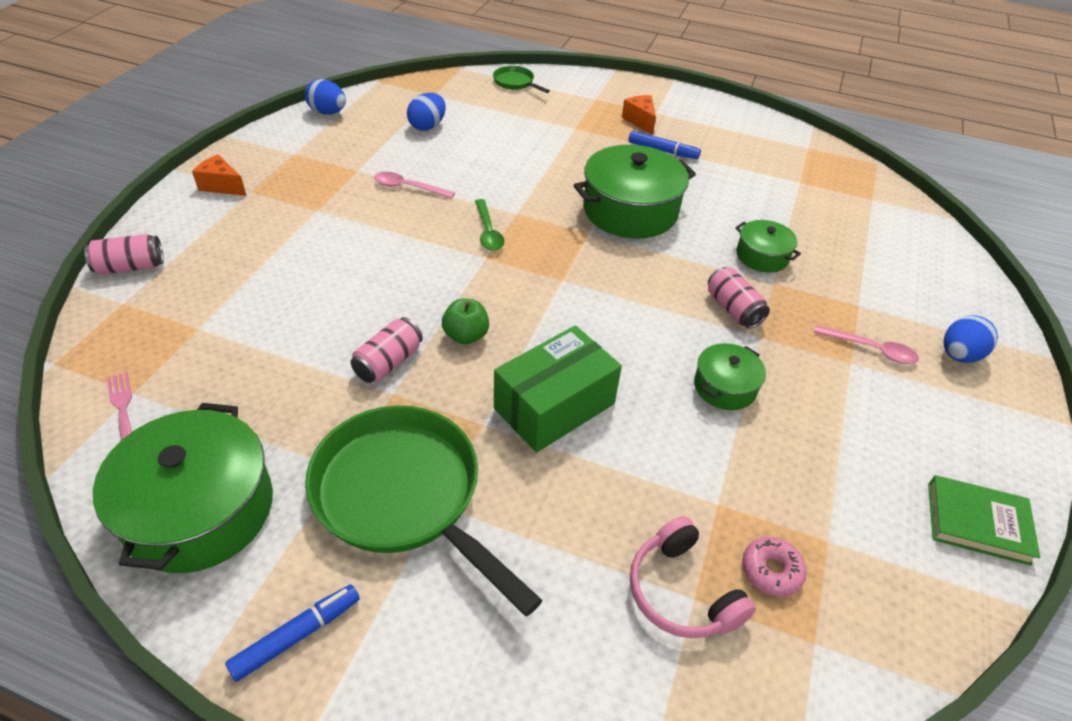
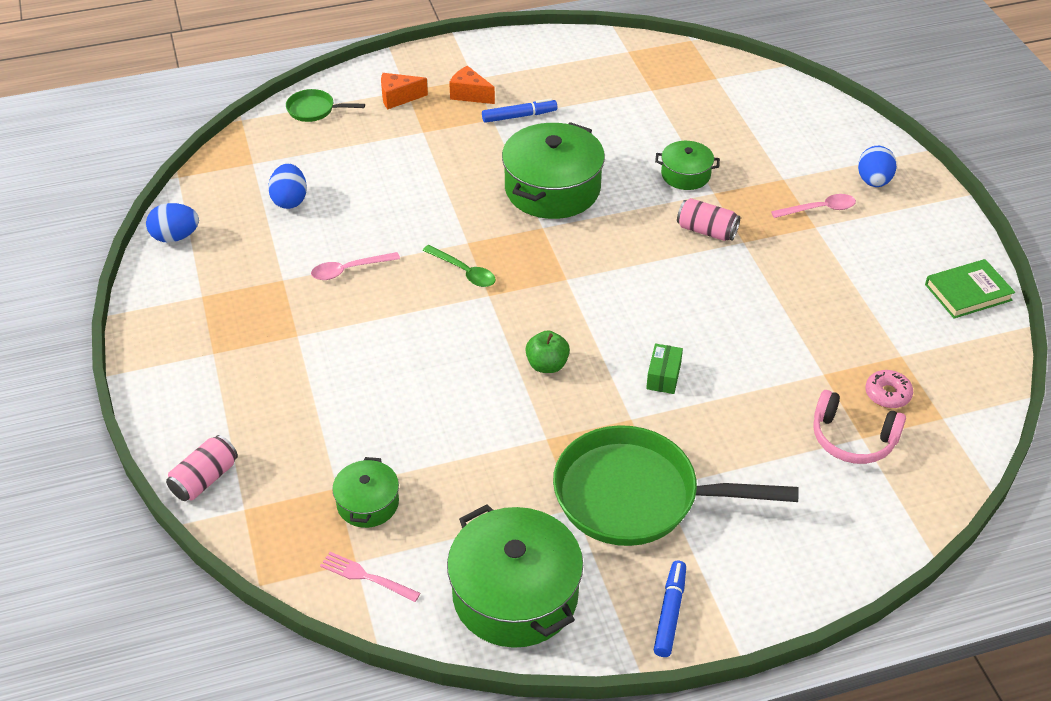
camera: 35 degrees left, 0 degrees up
(222, 186) = (178, 364): orange cheese -> orange cheese (398, 98)
(388, 362) = (516, 419): pink can -> none
(554, 406) = (663, 376): green box -> green box, size x0.47
(724, 387) = (756, 294): green pot -> green pot (367, 503)

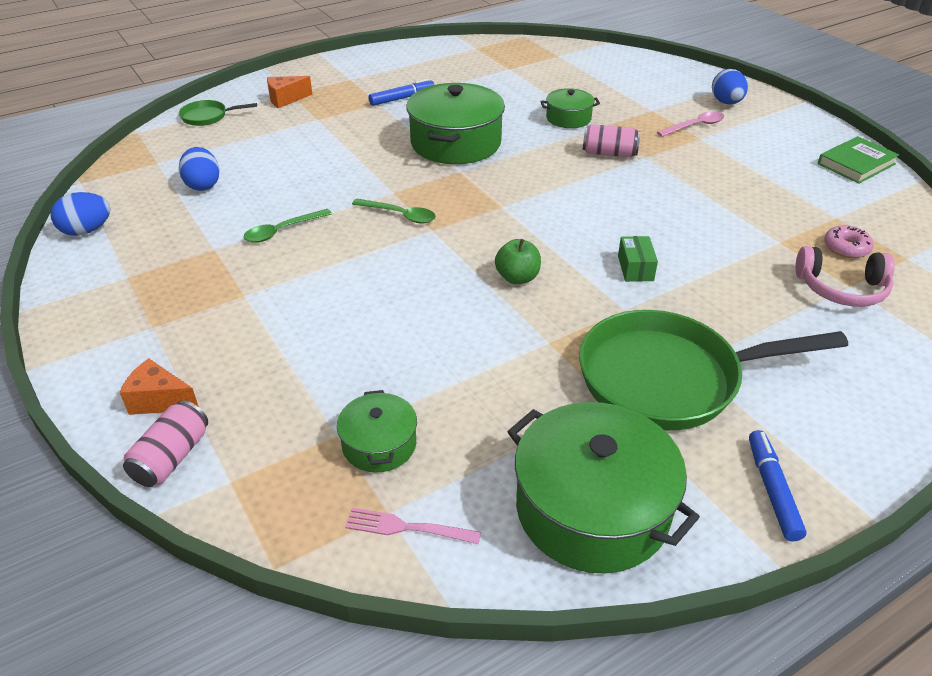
camera: 15 degrees left, 5 degrees down
(349, 270) = (282, 231): pink spoon -> green spoon
(469, 94) = (351, 90): orange cheese -> orange cheese (159, 401)

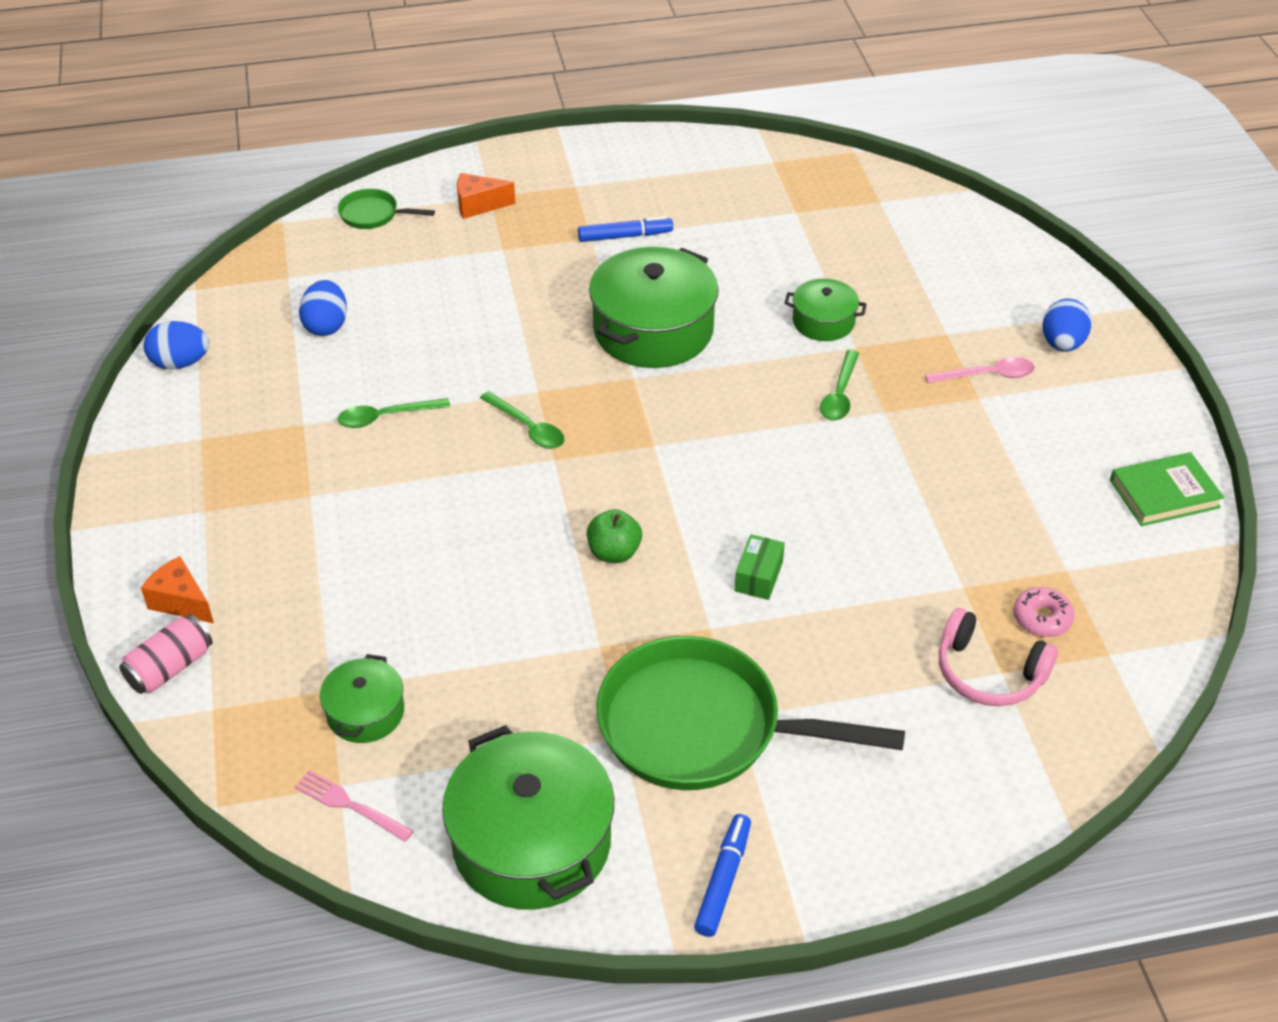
camera: 20 degrees right, 5 degrees up
(609, 153) = (840, 394): pink can -> green spoon

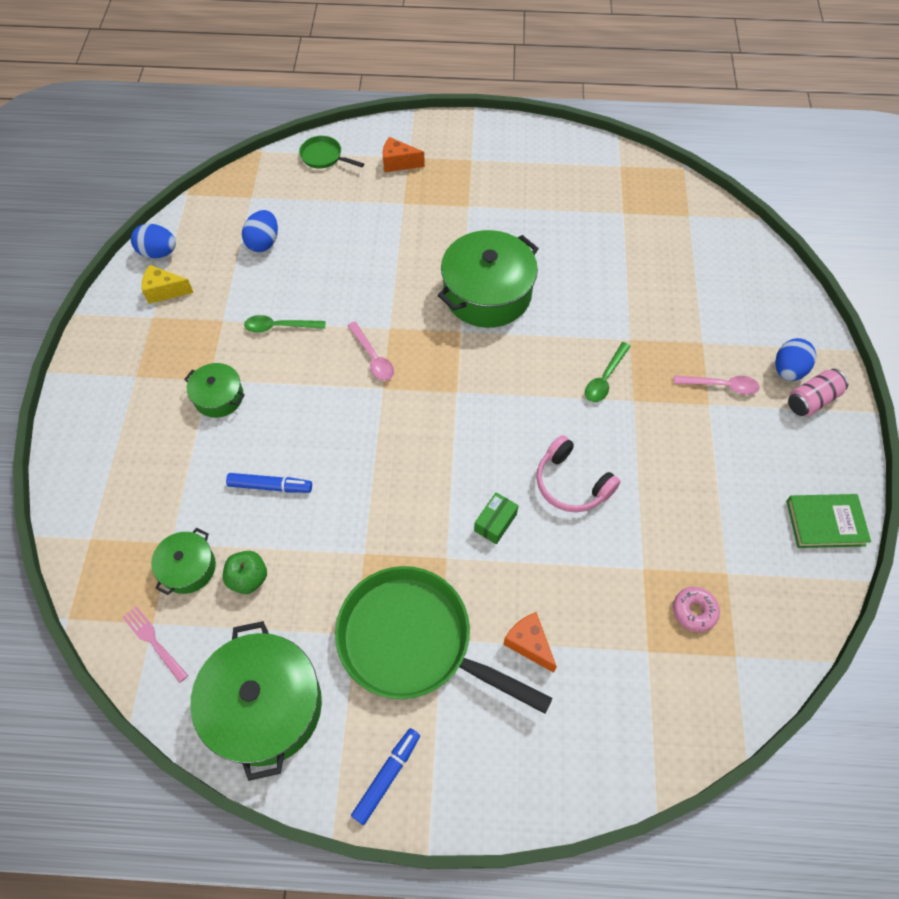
camera: 15 degrees right, 15 degrees up
(170, 668) = (74, 498): pink can -> pink can (812, 400)
(181, 602) = (97, 447): orange cheese -> orange cheese (529, 644)
(207, 405) = (164, 291): none -> yellow cheese
(528, 428) = (373, 357): green spoon -> pink spoon
(614, 552) = (399, 477): green apple -> green apple (248, 578)
(624, 236) = (492, 209): blue marker -> blue marker (270, 486)
(823, 322) = (613, 312): green pot -> green pot (218, 397)
(989, 672) = (638, 649): pink headphones -> pink headphones (571, 483)

